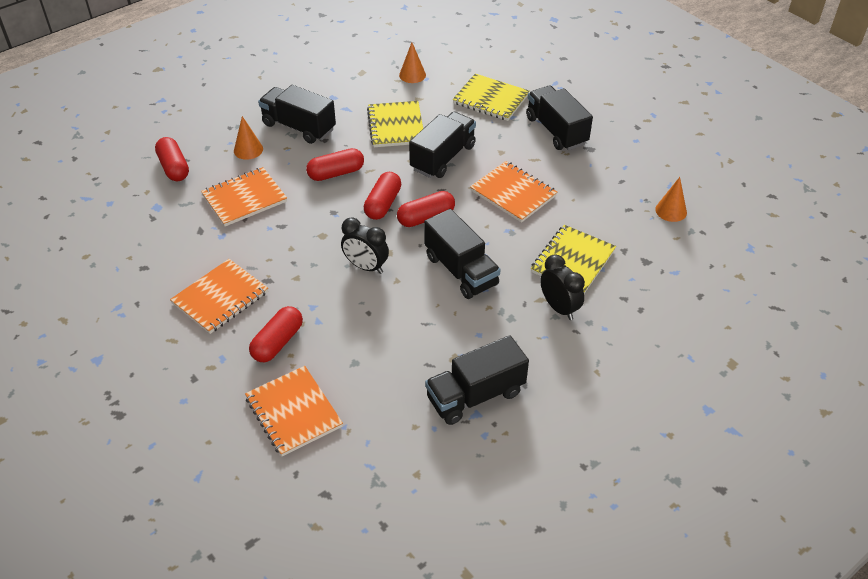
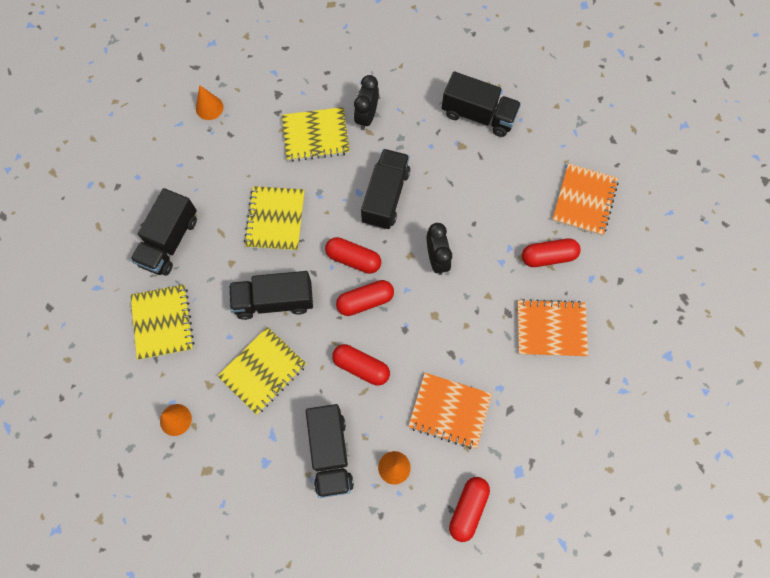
camera: 130 degrees left, 25 degrees up
(513, 193) = (275, 219): orange notebook -> yellow notebook

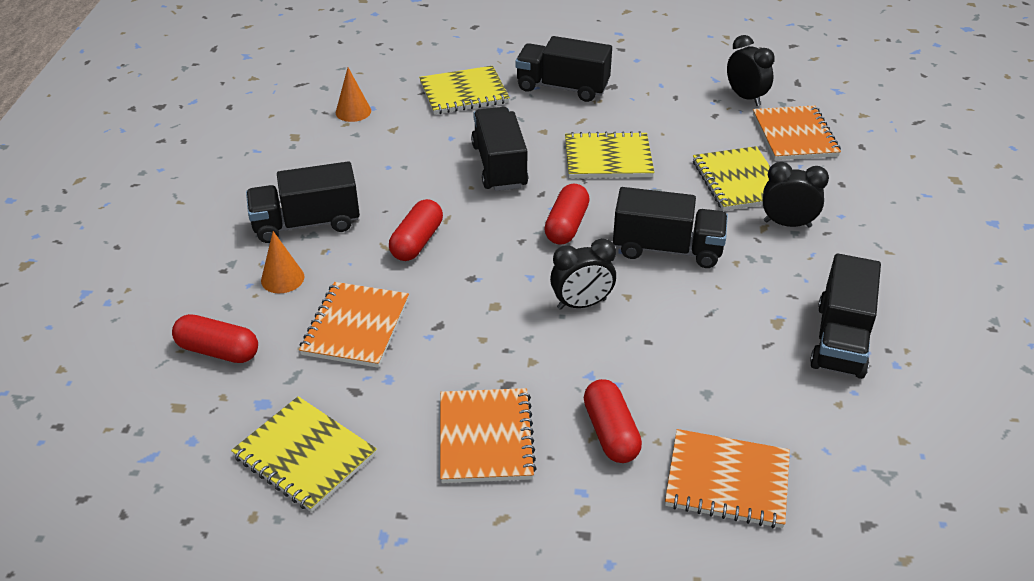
camera: 85 degrees right, 30 degrees down
(209, 107) = (745, 97): orange cone -> black clock
(263, 371) = (409, 165): yellow notebook -> yellow notebook (304, 456)
(265, 86) = (795, 135): none -> orange notebook
(365, 301) = (508, 239): red capsule -> none

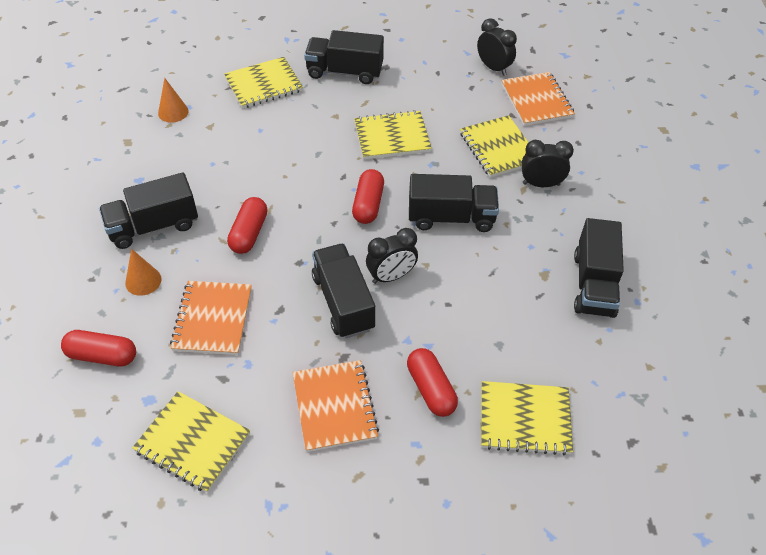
camera: 10 degrees left, 10 degrees up
(499, 166) = (305, 153): black truck -> black truck (343, 302)
(727, 481) = (524, 419): orange notebook -> yellow notebook

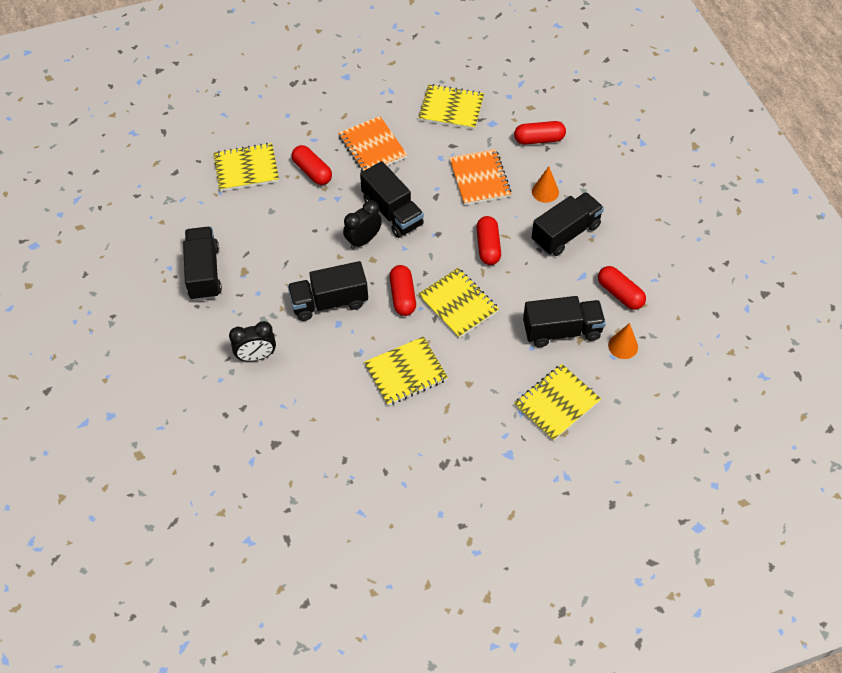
camera: 165 degrees right, 5 degrees up
(141, 154) = (620, 294): none -> red capsule
(344, 72) = (483, 444): black truck -> black truck (561, 331)
(493, 68) = (326, 496): black clock -> none
(498, 148) = (302, 386): yellow notebook -> yellow notebook (458, 304)
(536, 101) = (272, 459): orange notebook -> none

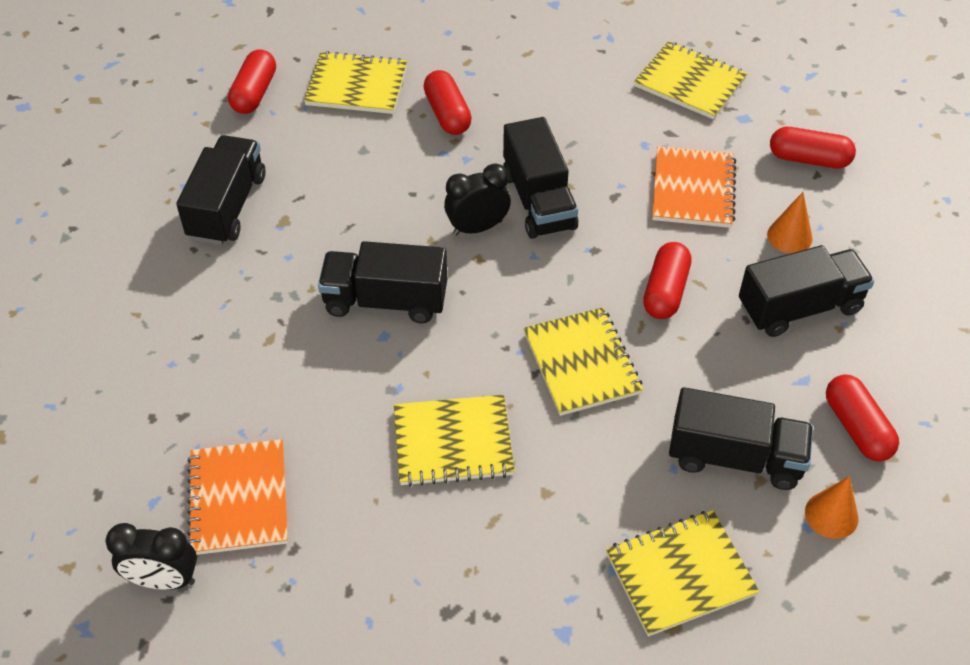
camera: 20 degrees right, 5 degrees down
(256, 356) = (240, 346): black clock -> black clock (163, 580)
(372, 147) = (549, 104): orange notebook -> orange notebook (238, 499)
(402, 296) = (500, 325): red capsule -> red capsule (254, 93)

